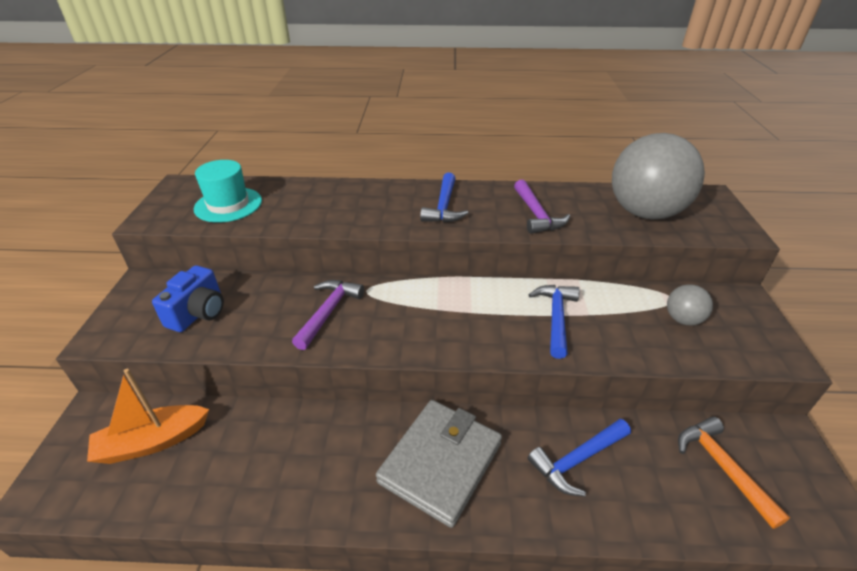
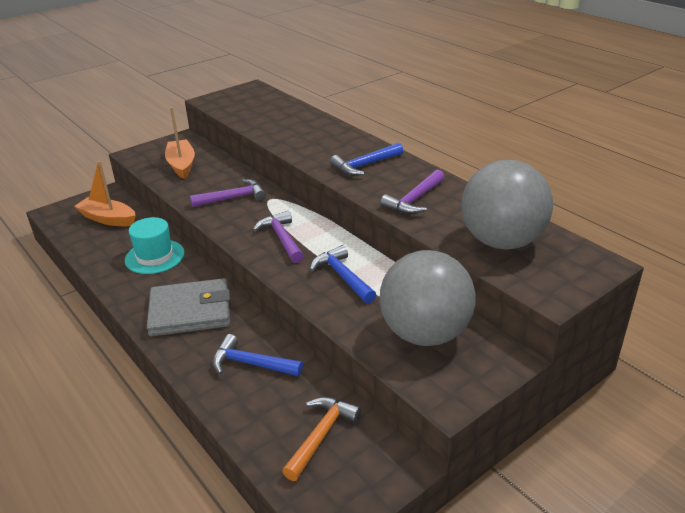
camera: 50 degrees right, 5 degrees down
(198, 313) = (181, 165): blue camera -> orange boat
(228, 205) = (254, 109): turquoise hat -> turquoise hat (155, 257)
(449, 320) = (282, 238): none -> purple hammer
(556, 317) = (342, 276): blue hammer -> blue hammer turned 90 degrees counterclockwise
(682, 319) = (425, 333): grey ball -> grey ball, size x2.26

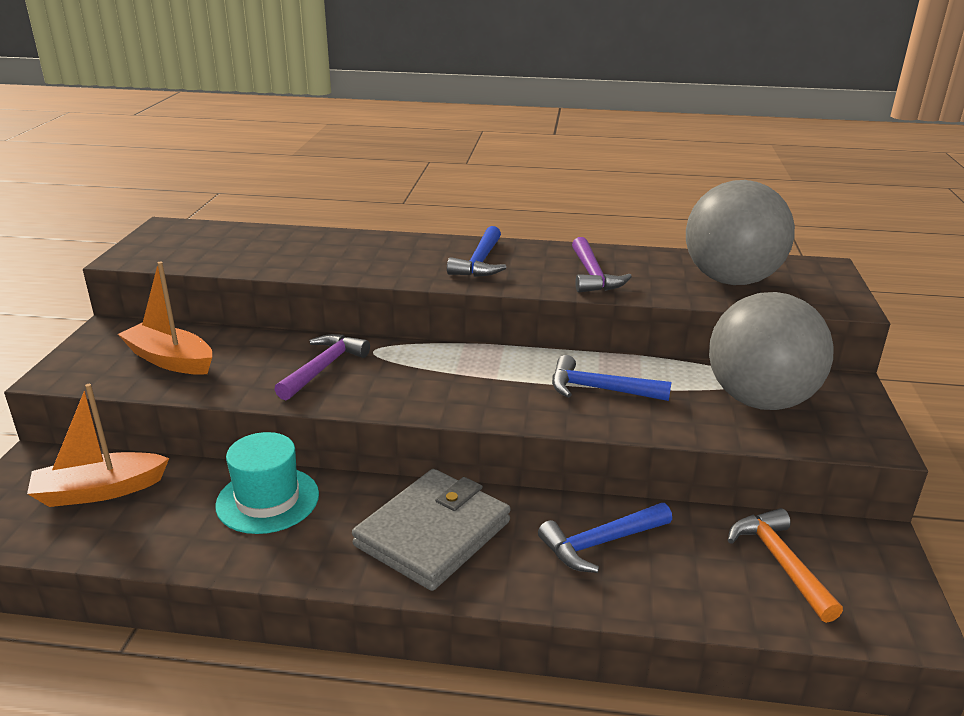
camera: 45 degrees left, 5 degrees down
(282, 238) = (467, 383): purple hammer -> none

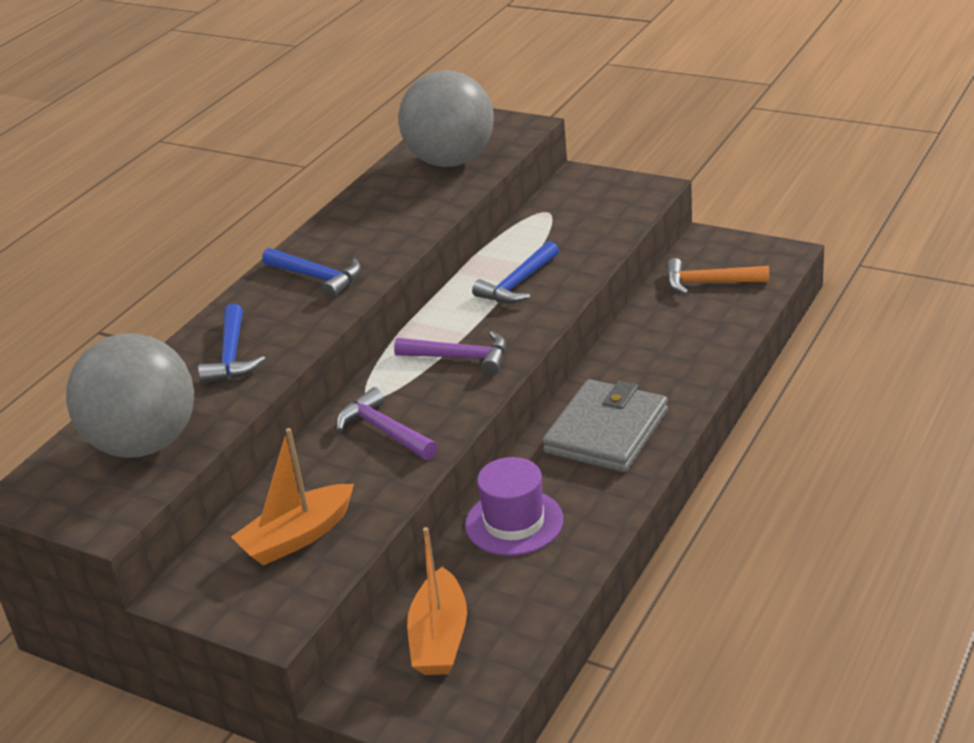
camera: 65 degrees left, 5 degrees up
(268, 500) = (514, 522): turquoise hat -> purple hat
(433, 533) = (606, 431): grey wallet -> grey wallet turned 60 degrees clockwise
(592, 275) = (393, 223): purple hammer -> purple hammer (460, 358)
(600, 543) = (655, 352): blue hammer -> blue hammer (232, 356)
(759, 400) = (576, 217): grey ball -> grey ball (144, 444)

